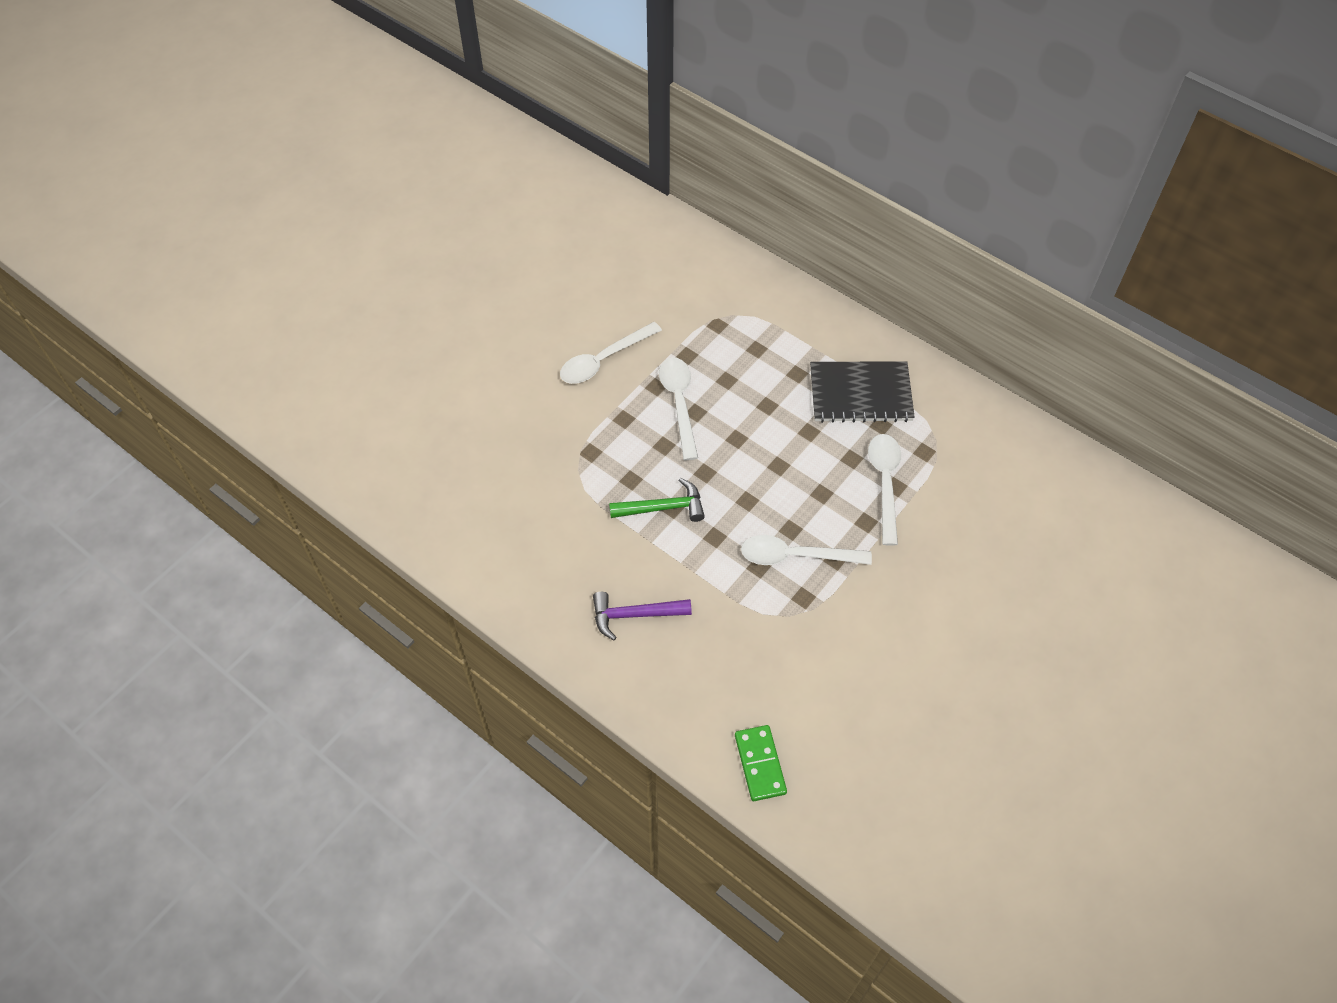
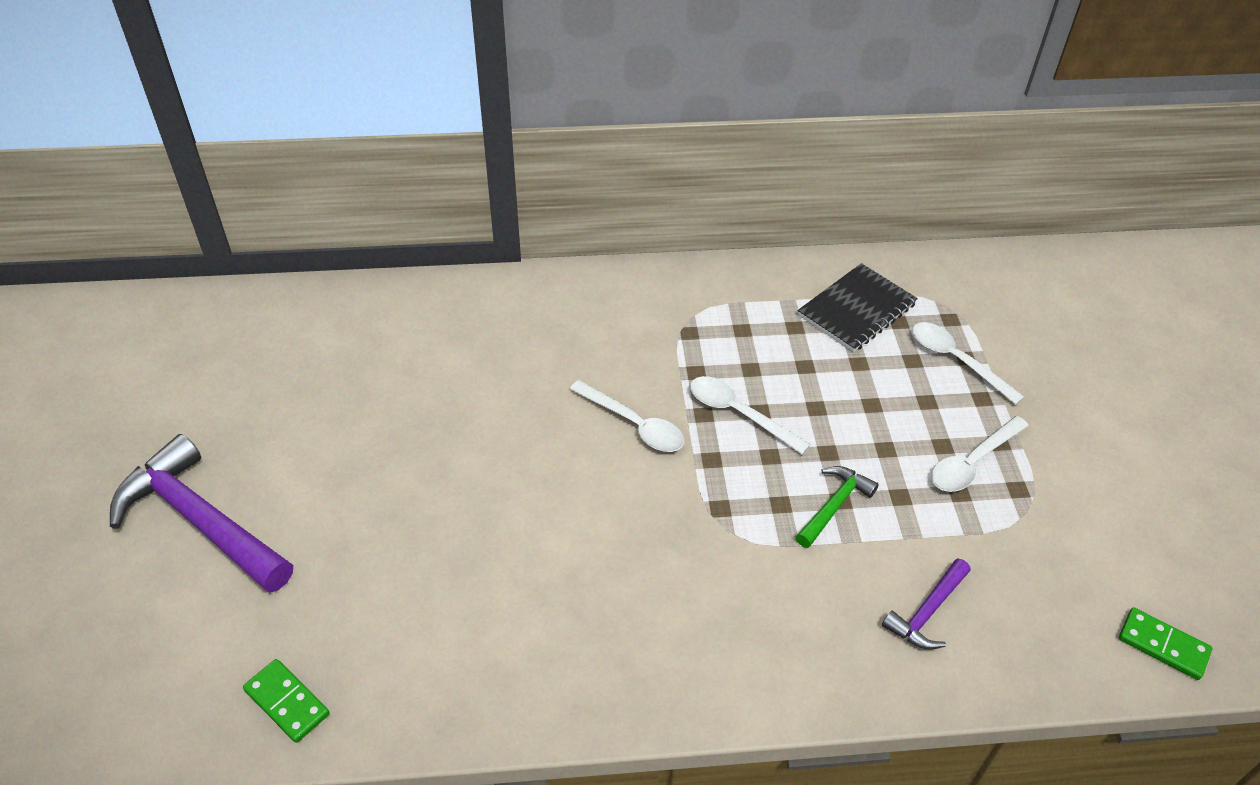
camera: 45 degrees left, 10 degrees down
(246, 373) = (287, 702): none -> green domino
(307, 239) = (201, 521): none -> purple hammer
(603, 360) = (634, 424): white spoon -> white spoon turned 60 degrees counterclockwise

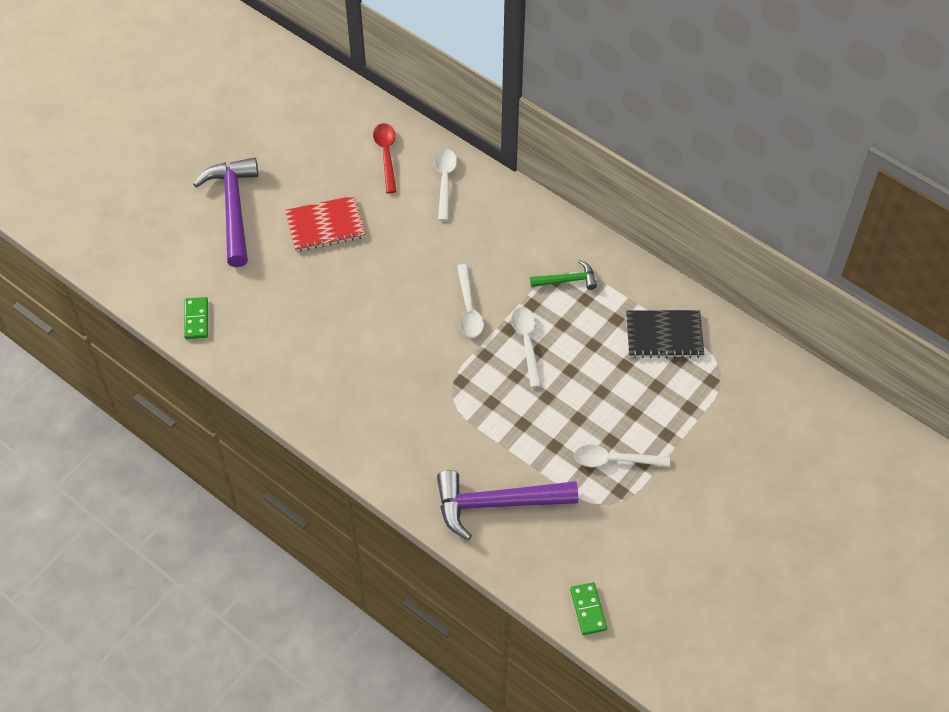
camera: 45 degrees right, 10 degrees up
(351, 333) = (386, 155): none -> red spoon
(355, 455) = (325, 225): none -> red notebook
(834, 506) = (516, 424): green hammer -> green hammer (567, 280)
(927, 612) = (497, 503): purple hammer -> purple hammer, size x1.96
(956, 361) = (681, 405): white spoon -> white spoon (445, 181)

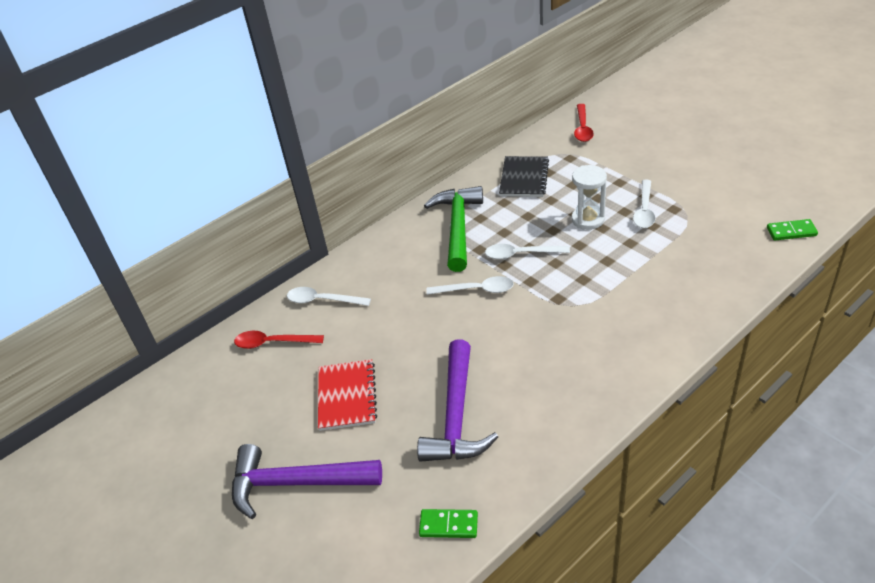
camera: 75 degrees left, 15 degrees down
(497, 503) = (692, 280): purple hammer -> purple hammer (456, 415)
(567, 280) = (458, 227): green hammer -> green hammer, size x1.96
(592, 403) = (588, 219): none -> white hourglass
(779, 392) = (582, 128): none -> red spoon

